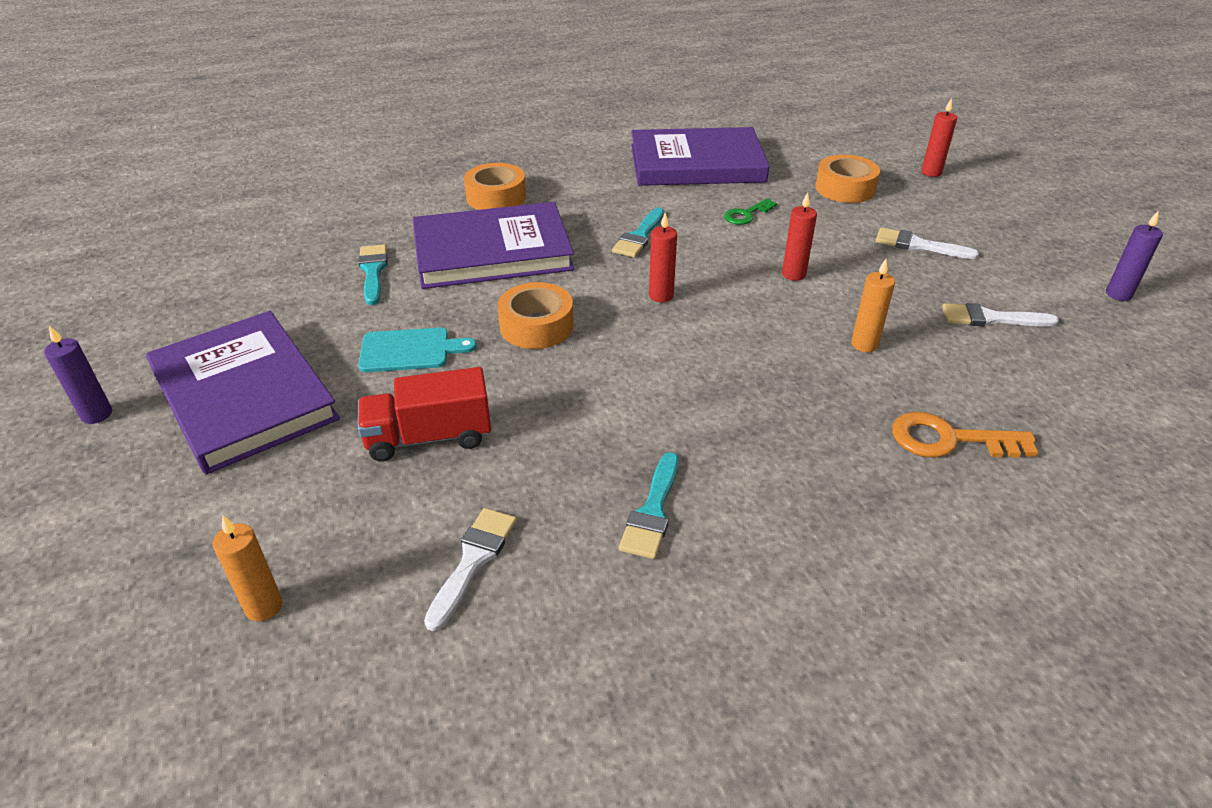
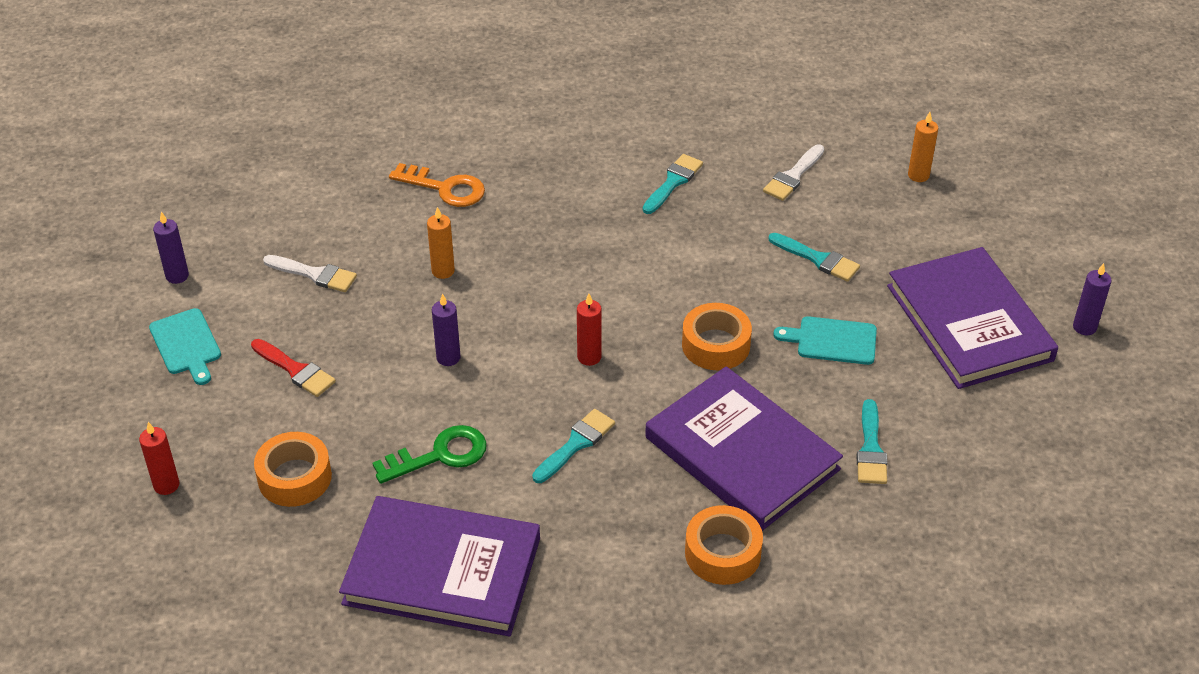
camera: 165 degrees left, 5 degrees up
(429, 437) = (818, 259): red truck -> turquoise brush
(492, 251) = (742, 453): purple book -> purple book turned 45 degrees clockwise
(746, 214) = (440, 455): green key -> green key, size x1.57
(793, 274) = (448, 357): red candle -> purple candle
(918, 245) = (295, 370): white brush -> red brush
(1032, 247) = (186, 345): none -> turquoise cutting board

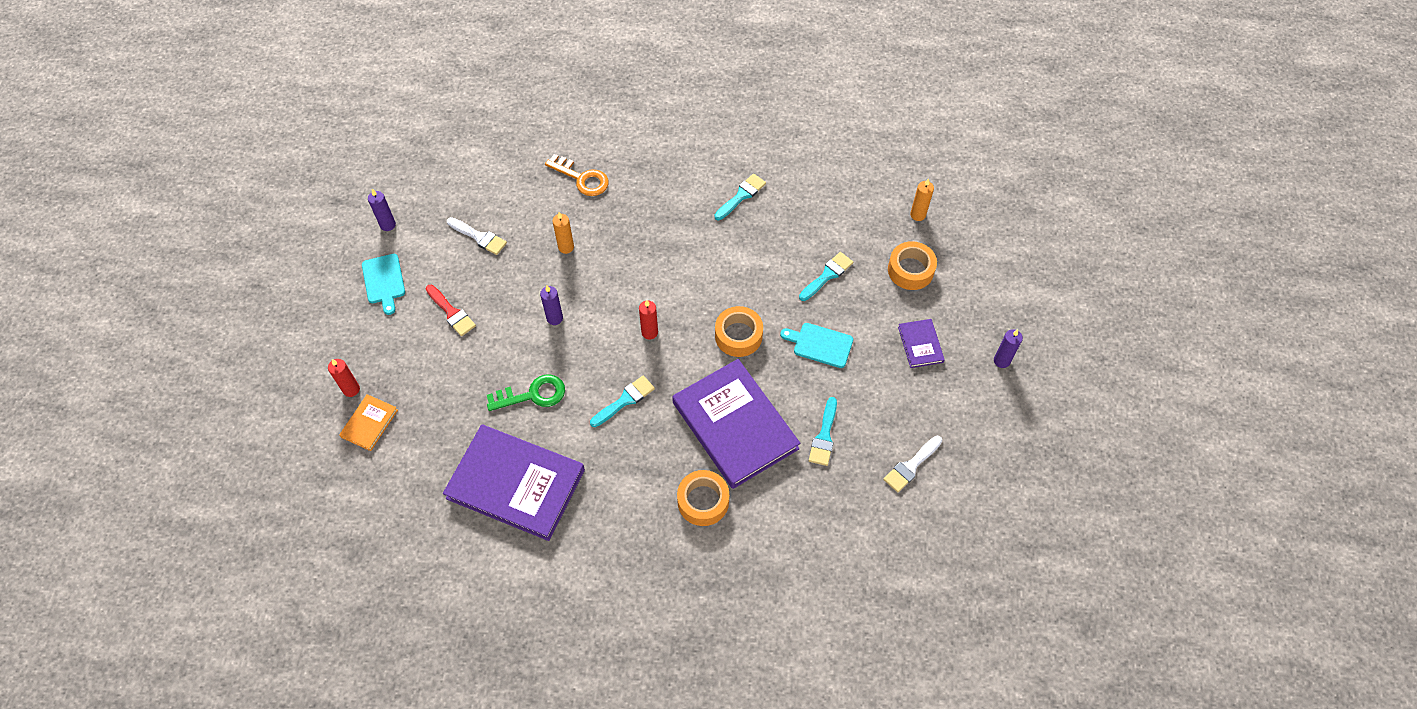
camera: 10 degrees right, 15 degrees up
(203, 525) = (369, 423): none -> orange book
(294, 477) = (434, 397): orange tape -> orange tape (910, 270)
(793, 176) = (828, 202): white brush -> white brush (911, 466)
(818, 259) = (827, 275): turquoise brush -> turquoise brush turned 90 degrees counterclockwise
(969, 323) = (920, 344): purple book -> purple book, size x0.45

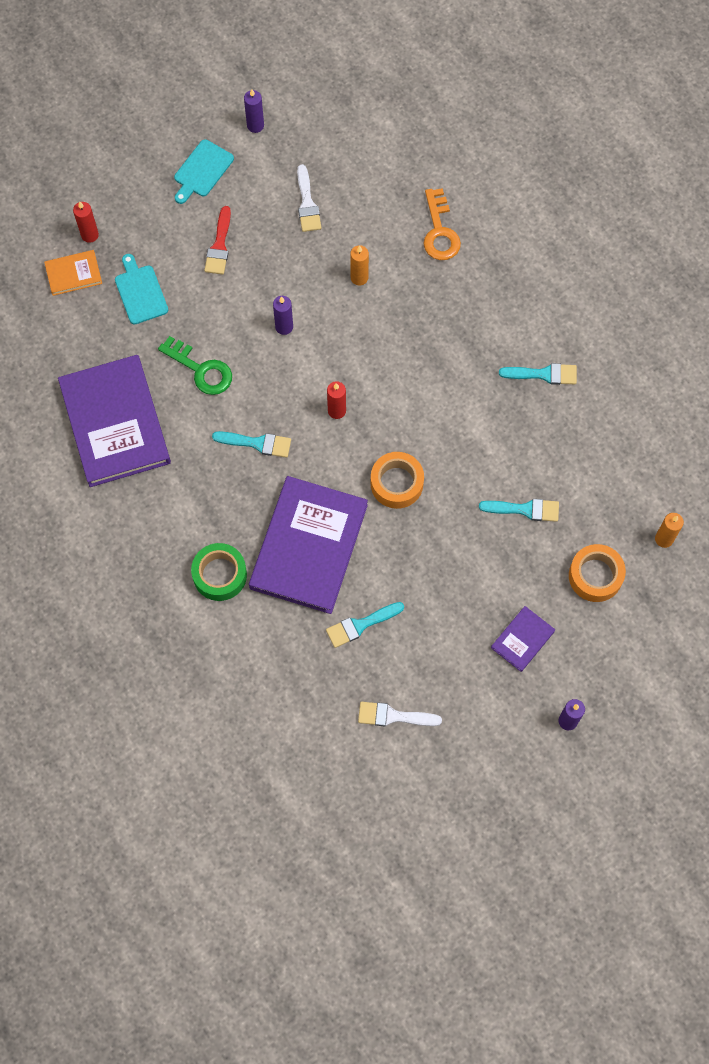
camera: 50 degrees right, 10 degrees up
(703, 501) = (220, 575): orange tape -> green tape
(820, 344) = (447, 556): turquoise cutting board -> turquoise cutting board (140, 292)

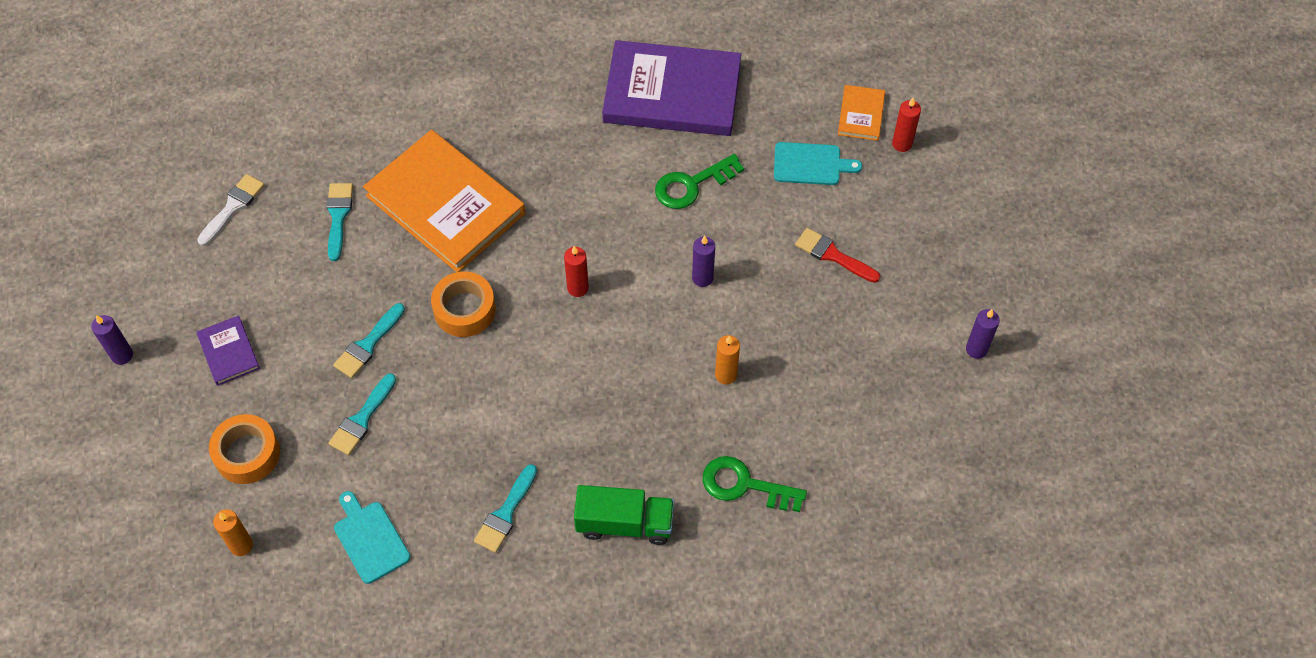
camera: 115 degrees right, 10 degrees down
(202, 171) = (937, 274): turquoise cutting board -> turquoise cutting board (370, 539)
(220, 575) = (463, 121): green tape -> none
(257, 443) = (582, 202): turquoise brush -> turquoise brush (368, 344)
(307, 203) = (847, 361): white brush -> none
(309, 546) = (445, 204): purple book -> orange book
(439, 231) = (745, 485): orange key -> green key
(509, 294) = (625, 523): none -> green truck

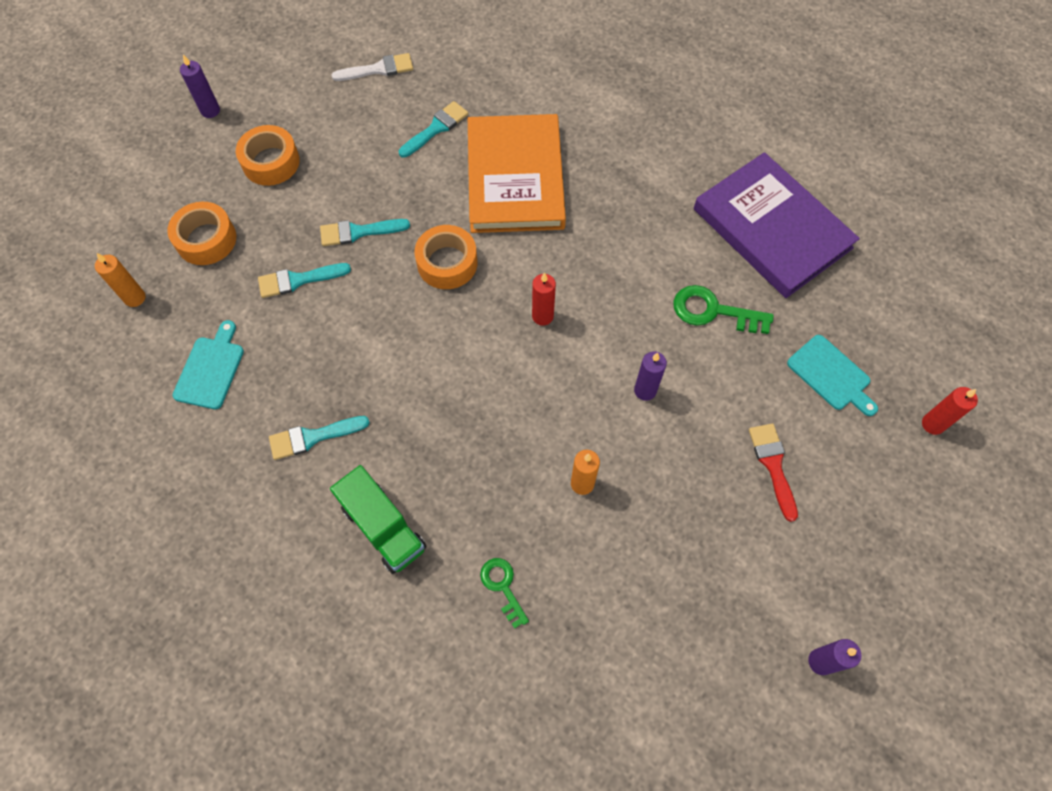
camera: 45 degrees right, 5 degrees up
(229, 352) = (271, 162): purple book -> orange tape
(745, 485) = (503, 587): green key -> green key, size x0.64
(861, 115) = (919, 370): orange book -> none

